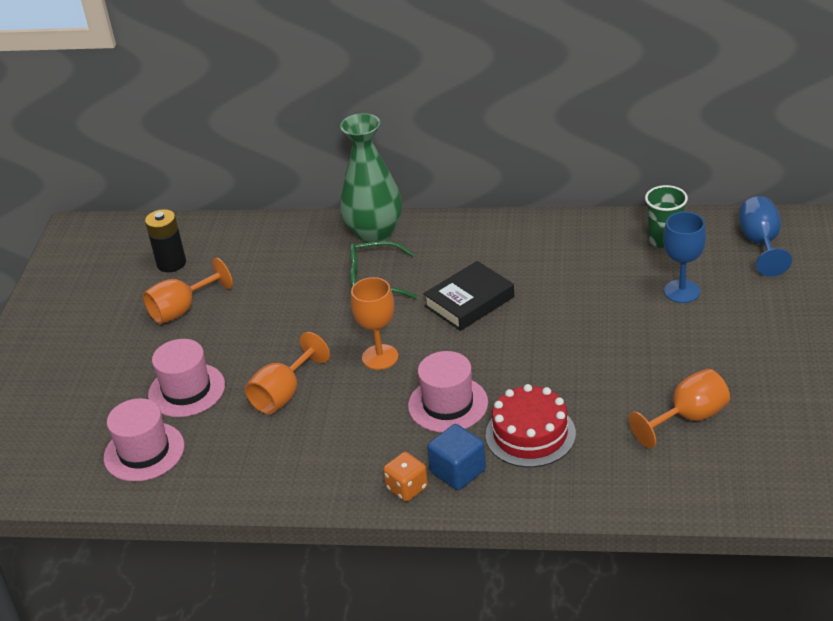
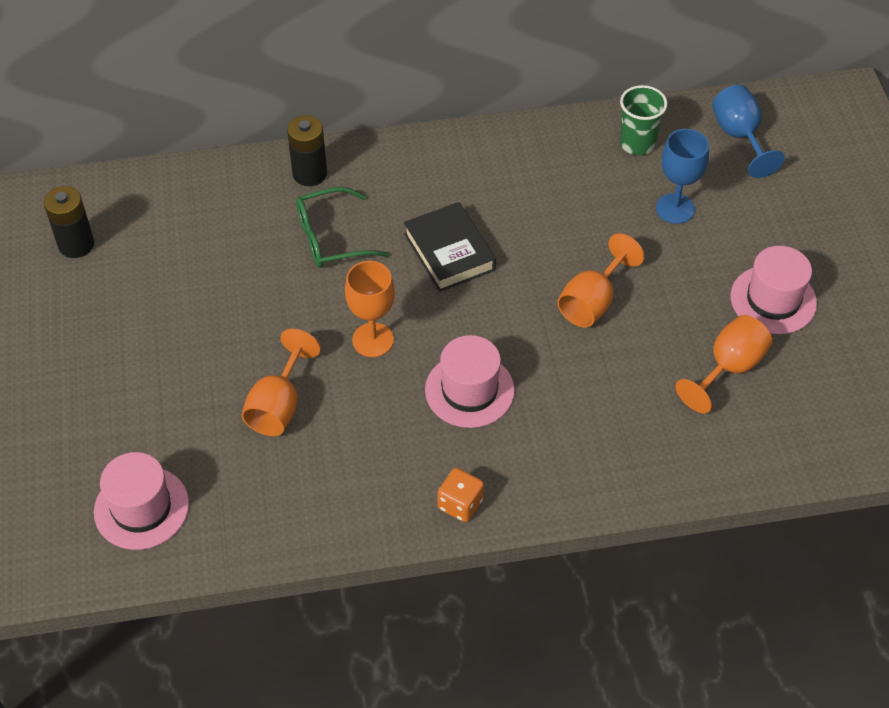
camera: 20 degrees left, 15 degrees up
(182, 309) = (114, 308): orange goblet -> orange goblet (592, 302)
(186, 390) = (161, 417): pink hat -> pink hat (773, 300)
(375, 234) = (309, 174): green vase -> black battery
(458, 471) = (508, 474): blue cube -> none
(469, 301) = (449, 252): black book -> black book turned 60 degrees counterclockwise
(530, 434) = (571, 414): red cake -> none

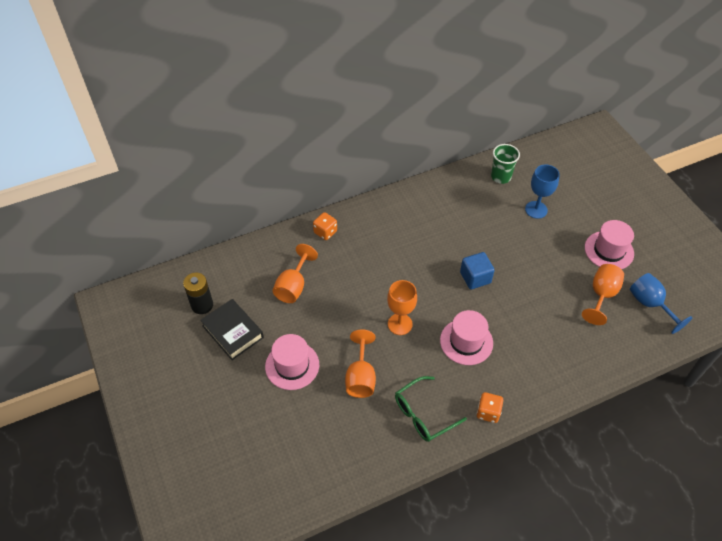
camera: 15 degrees left, 0 degrees up
(141, 508) = (302, 462): pink hat -> pink hat (292, 365)
(309, 174) = (325, 232): black battery -> orange dice
(330, 238) = (352, 268): green glasses -> green glasses (423, 414)
(449, 252) = (423, 261): black book -> black book (233, 332)
(525, 295) = (475, 278): none -> blue cube
(592, 302) = (513, 273): orange goblet -> orange goblet (293, 286)
(739, 136) = (553, 162): blue goblet -> blue goblet (650, 304)

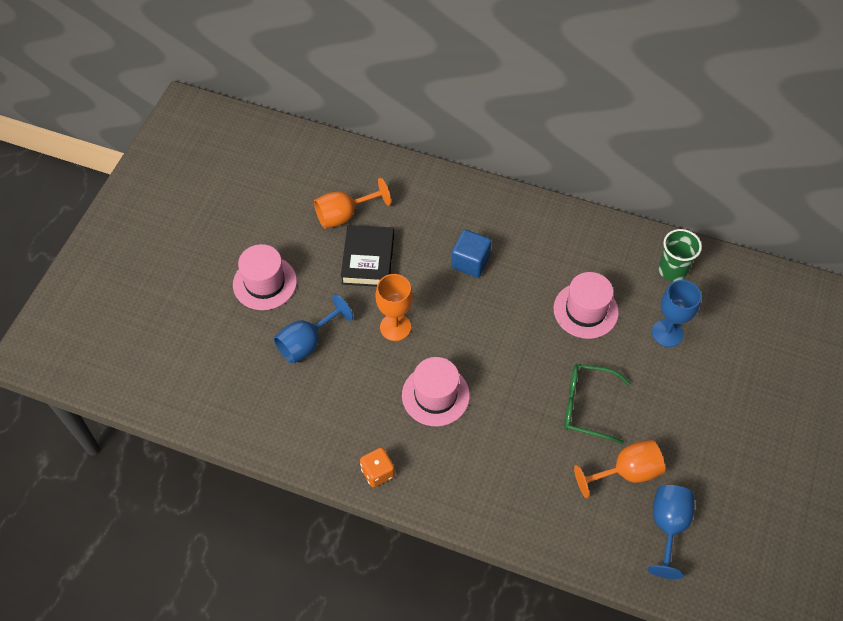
camera: 45 degrees right, 5 degrees up
(202, 305) = (254, 170): black battery -> none
(233, 332) = (252, 213): black book -> black book (368, 259)
(325, 232) = (429, 188): orange dice -> none
(360, 377) = (307, 342): orange goblet -> blue goblet
(423, 414) = (320, 421): green glasses -> green glasses (586, 406)
(475, 278) = (518, 346): blue cube -> blue cube (470, 262)
(609, 250) = (694, 438): pink hat -> pink hat (585, 310)

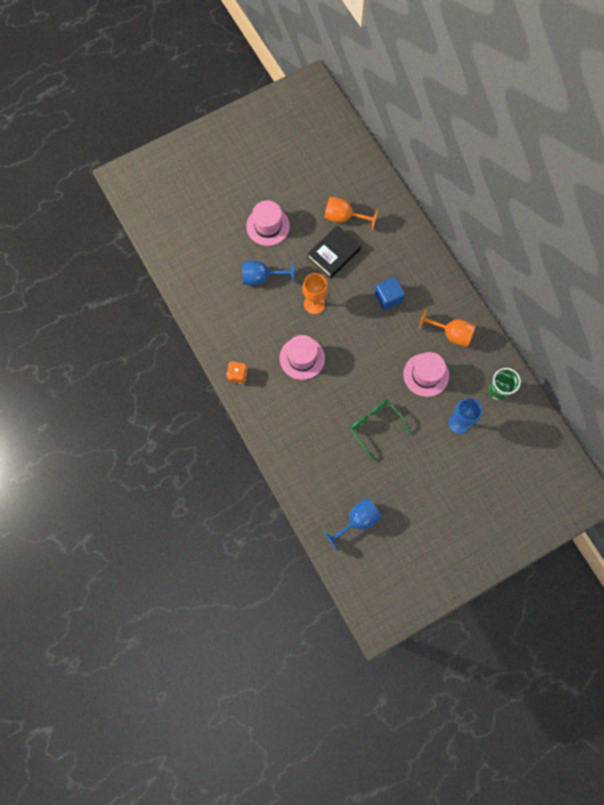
camera: 40 degrees right, 15 degrees up
(626, 472) = (362, 477): orange goblet -> orange goblet (451, 334)

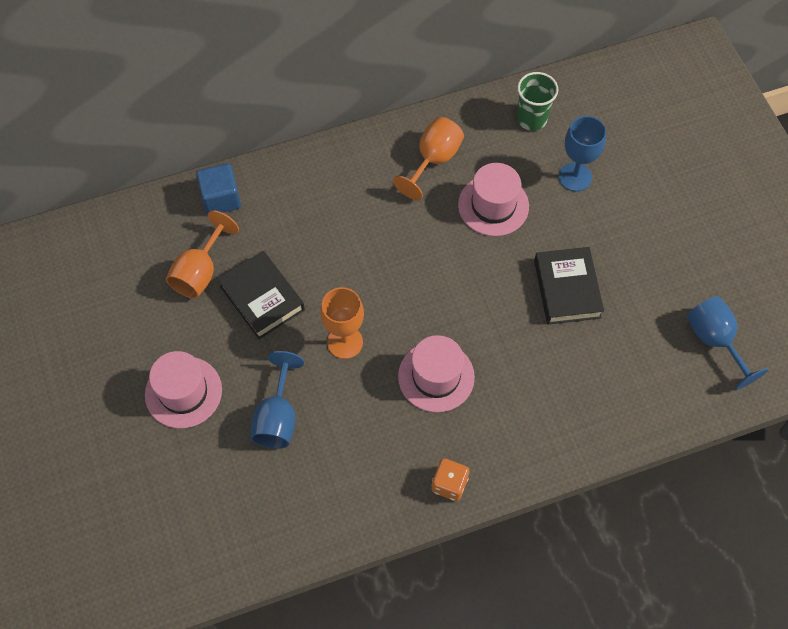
camera: 80 degrees left, 10 degrees down
(375, 426) = (567, 289): green glasses -> black book
(388, 298) = (357, 233): blue cube -> blue cube (221, 198)

